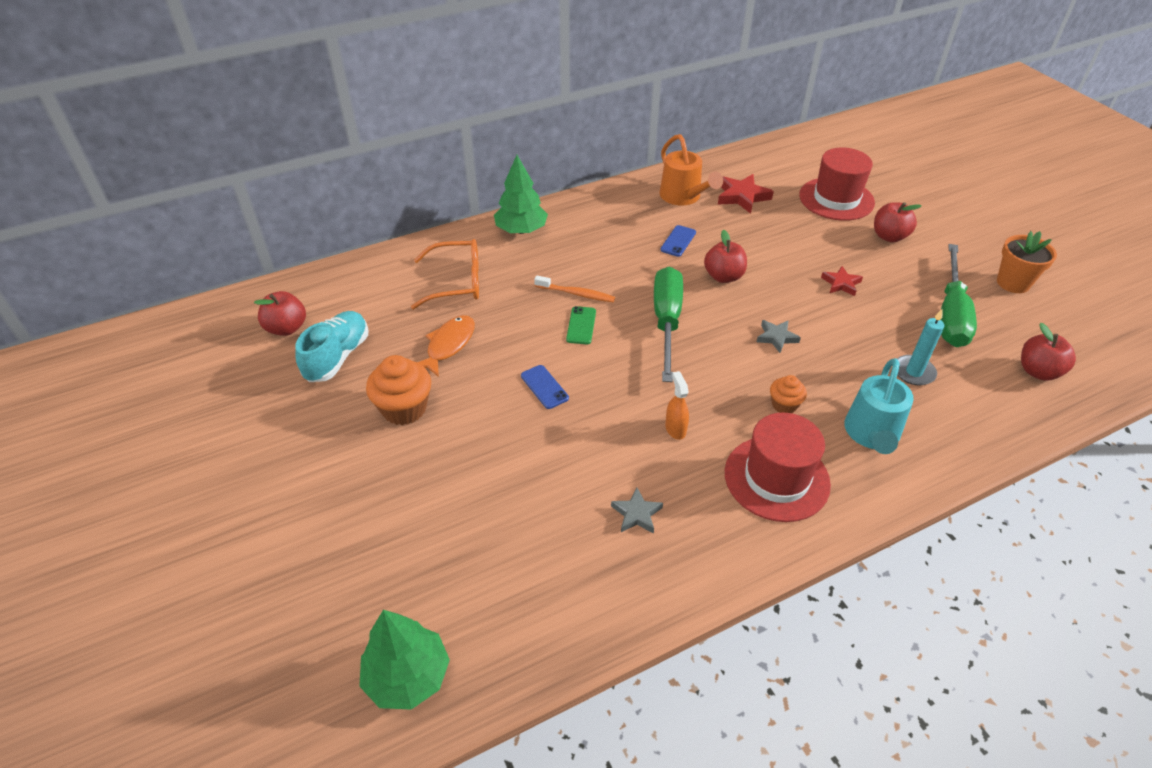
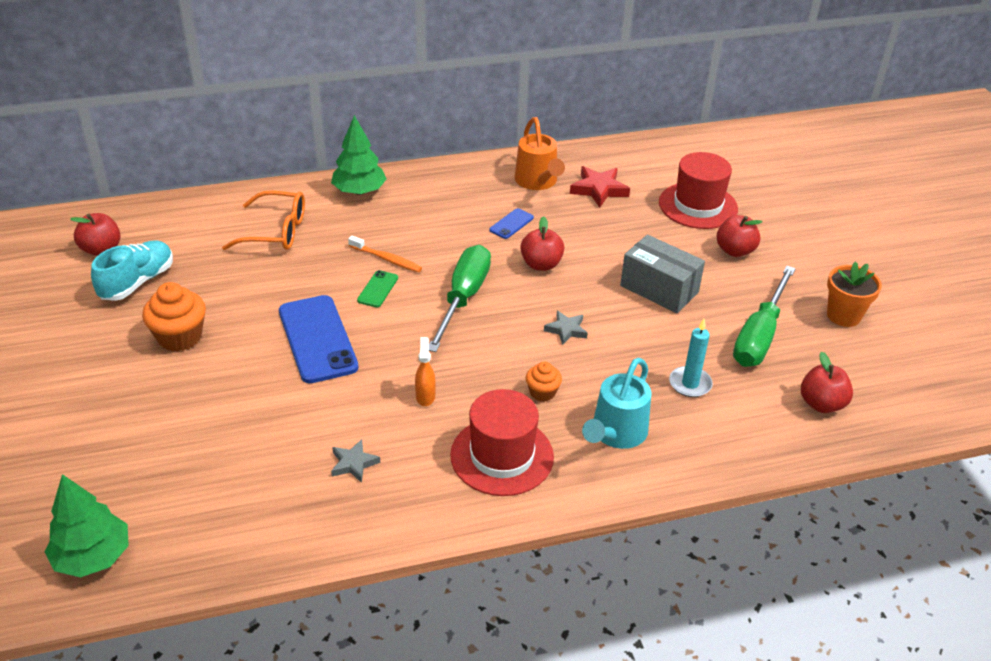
camera: 10 degrees right, 5 degrees down
(449, 345) = (244, 287): orange fish -> none
(544, 387) = (317, 339): blue phone -> blue phone, size x2.15
(841, 283) = (659, 289): red star -> grey box

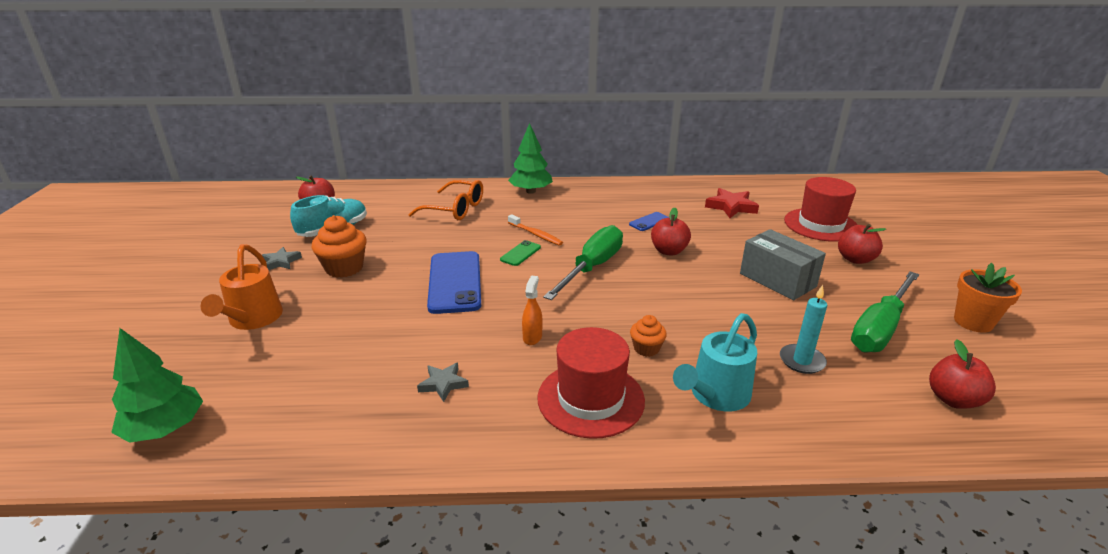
camera: 15 degrees right, 10 degrees down
(538, 182) = (679, 198): orange watering can -> orange watering can (252, 320)
(566, 330) = (681, 301): grey star -> grey star (281, 262)

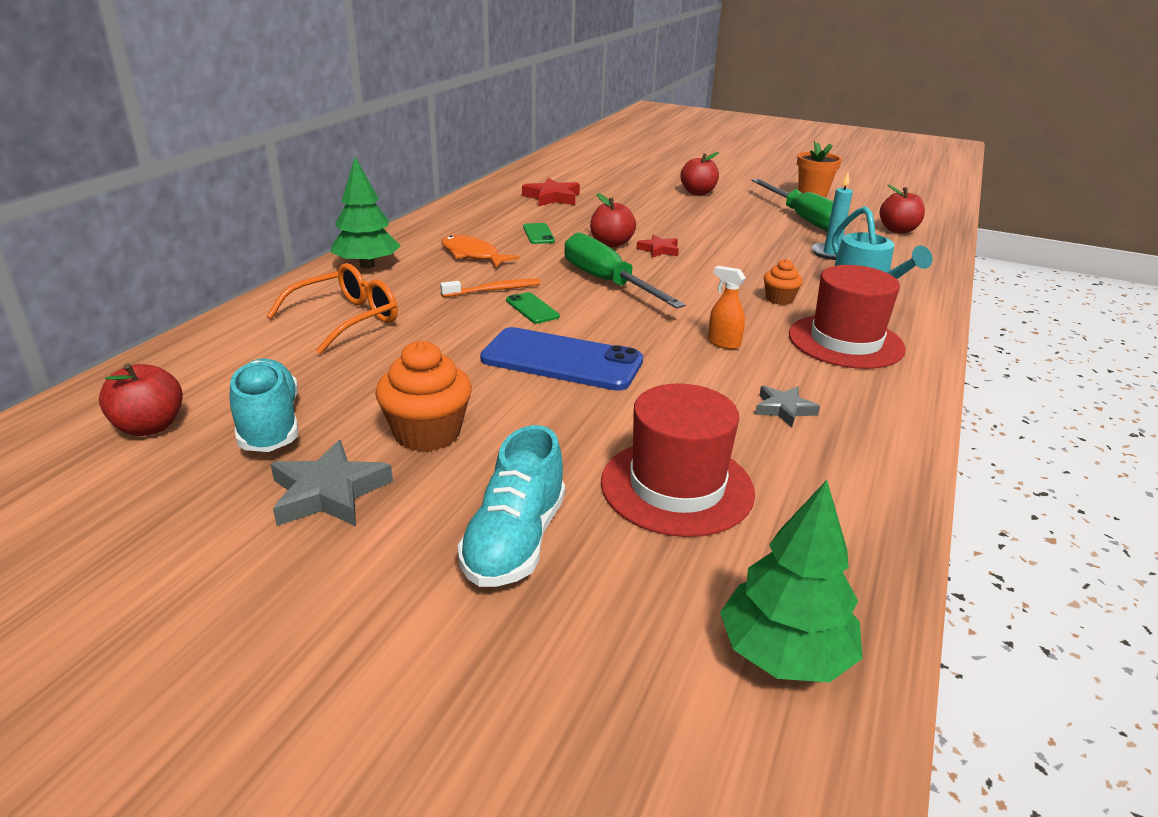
camera: 65 degrees left, 0 degrees up
(252, 320) = (515, 541): orange watering can -> turquoise shoe
(281, 262) = (329, 492): grey star -> grey star, size x1.59
(583, 213) = (472, 255): none -> orange fish
(649, 222) = (538, 234): blue phone -> green phone
(683, 272) = (659, 250): none -> red star
(777, 280) = (706, 224): grey box -> none
(821, 225) = (628, 183): red hat -> red hat (677, 487)

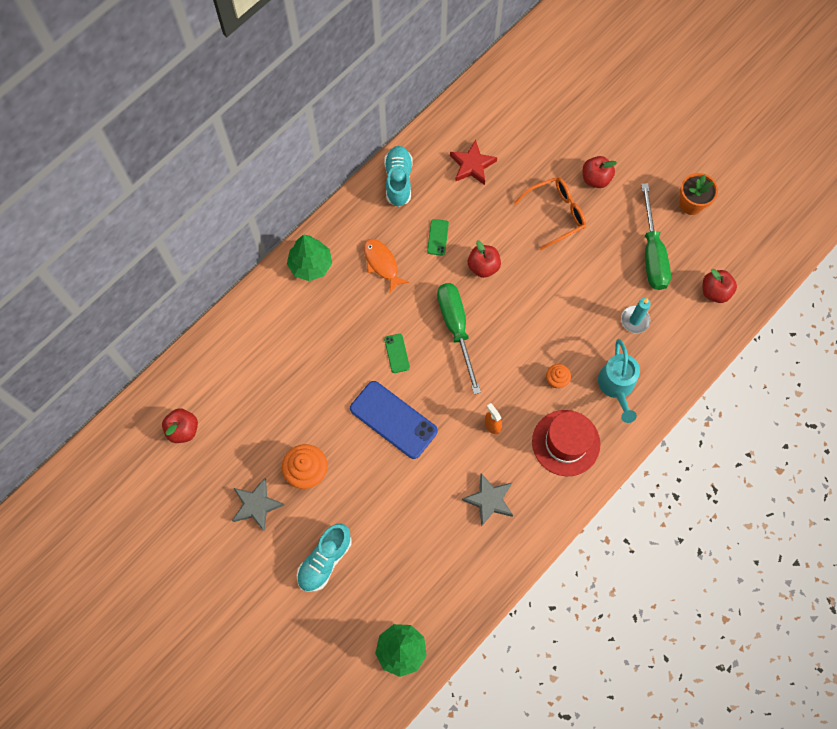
camera: 20 degrees right, 40 degrees up
(269, 425) = (236, 443): turquoise shoe -> turquoise shoe (398, 181)
(346, 319) = (287, 340): orange glasses -> orange glasses (556, 214)
(494, 290) = (381, 322): orange toothbrush -> none
(659, 250) = (512, 285): red star -> none
(677, 487) = (406, 545): red hat -> none
(784, 409) = (489, 500): grey star -> grey star, size x1.59

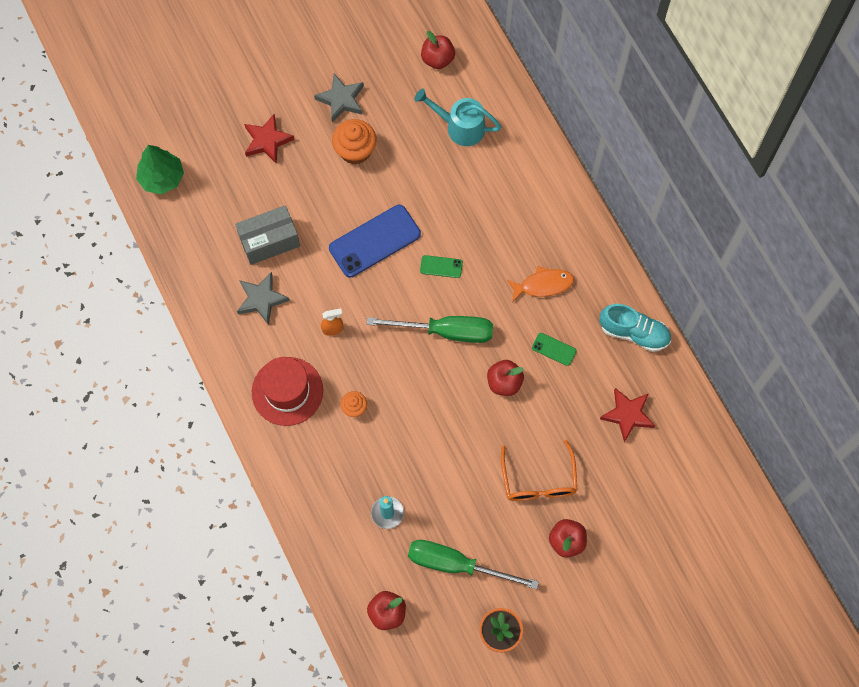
camera: 110 degrees right, 0 degrees up
(310, 265) = (566, 217): green tree -> none
(325, 560) = (267, 141): turquoise shoe -> red star
(429, 516) = (269, 241): none -> grey box
(617, 387) = (323, 464): turquoise watering can -> turquoise watering can (459, 127)

